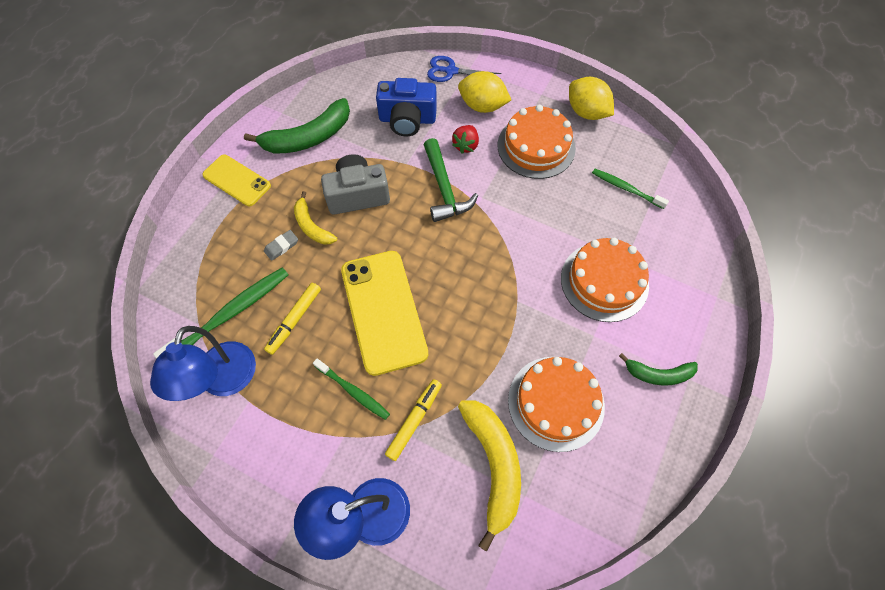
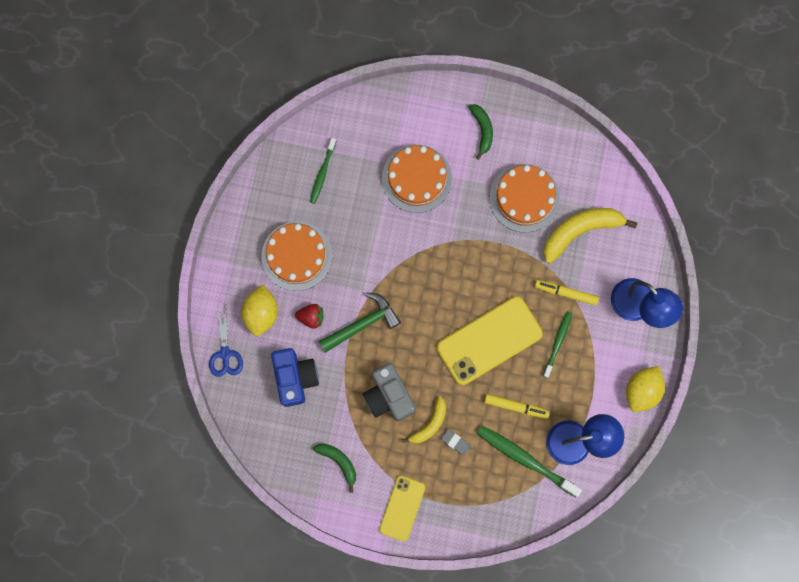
camera: 105 degrees left, 15 degrees up
(308, 137) = (339, 462): green banana -> green banana, size x0.58
(586, 112) = (245, 218): yellow lemon -> yellow lemon (641, 390)

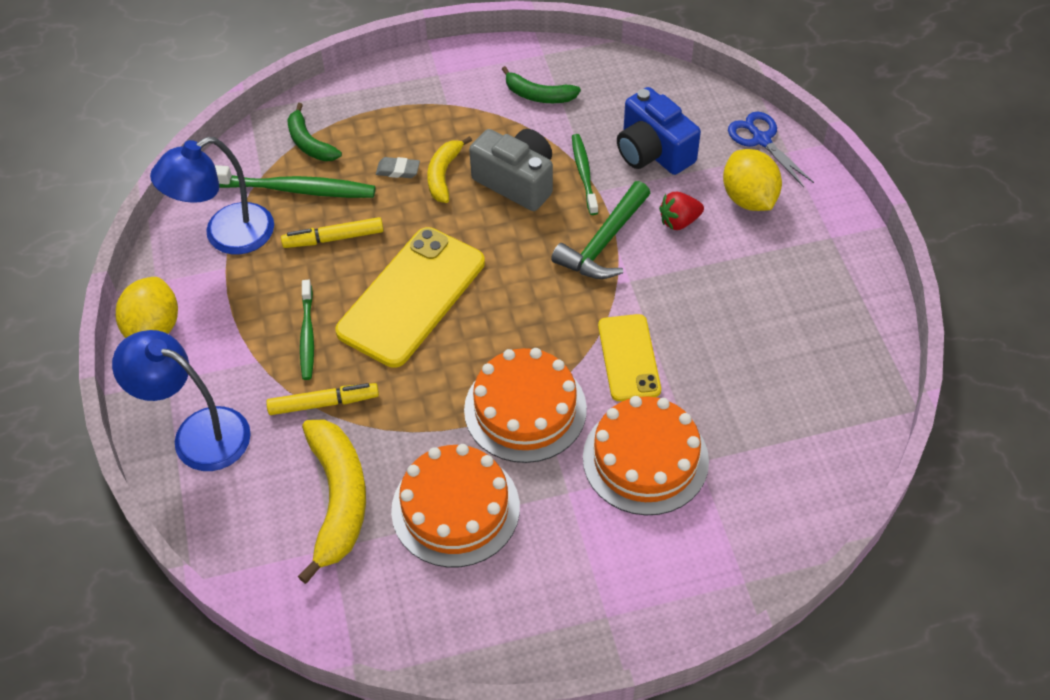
camera: 155 degrees right, 25 degrees down
(296, 256) = (752, 281): orange cake -> orange cake (525, 409)
(322, 173) = (794, 401): green toothbrush -> green toothbrush (584, 174)
(402, 508) = (431, 84): yellow phone -> yellow phone (628, 358)
(482, 130) = (582, 582): green banana -> green banana (309, 143)
(580, 231) = (338, 500): yellow banana -> yellow banana turned 45 degrees counterclockwise

